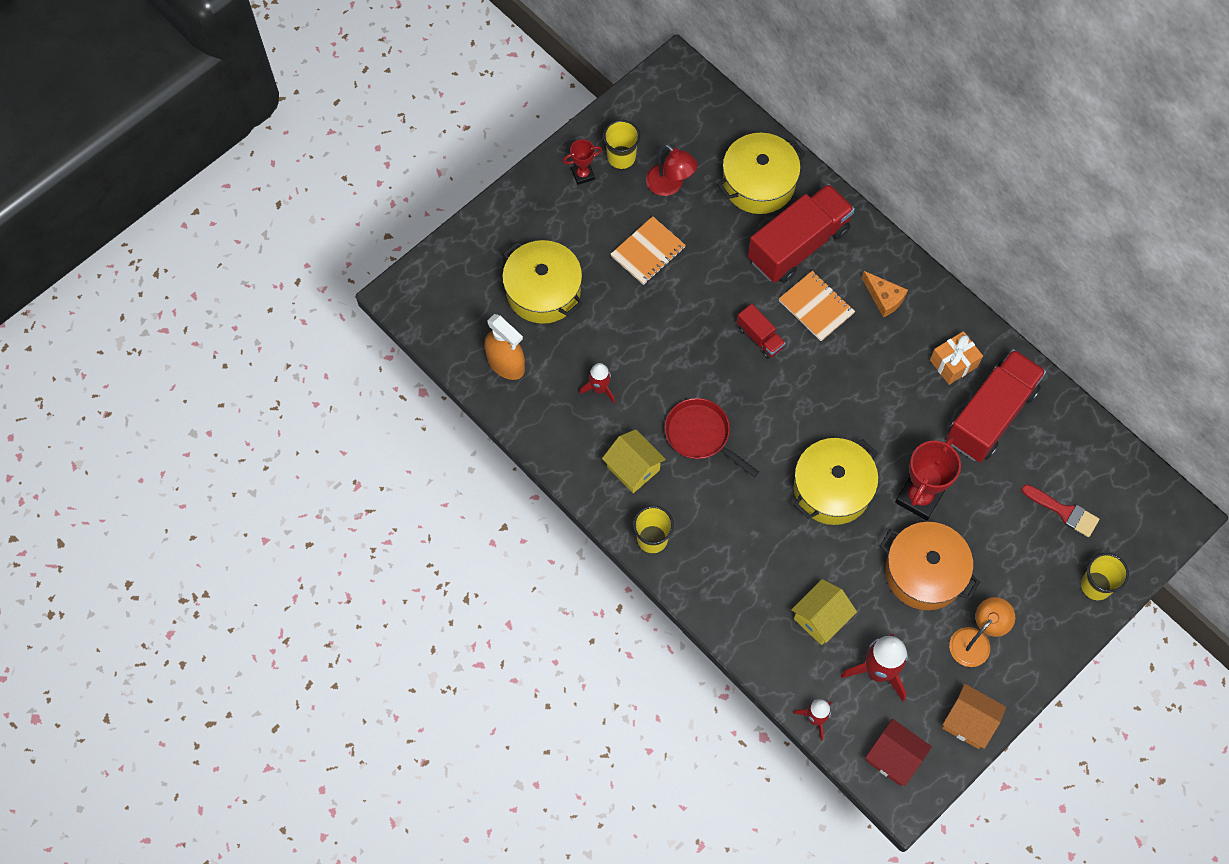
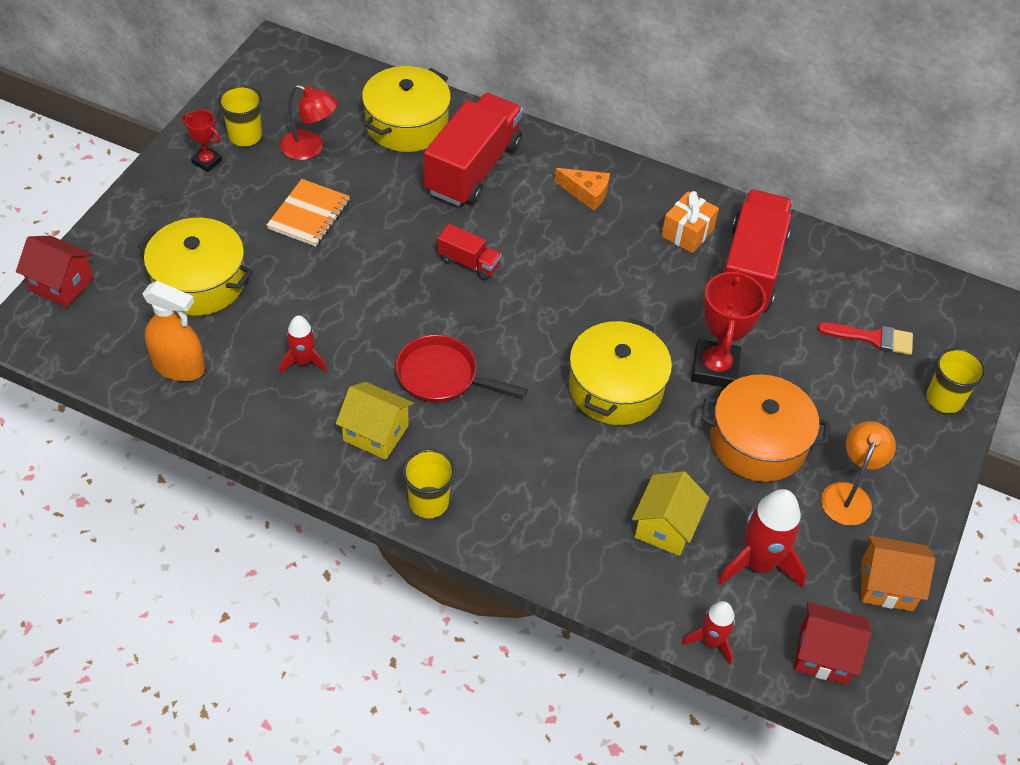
camera: 25 degrees left, 15 degrees down
(439, 261) = (61, 284): none -> red house
(583, 174) = (207, 161): red trophy -> red trophy turned 75 degrees clockwise
(816, 307) = (518, 219): orange notebook -> none

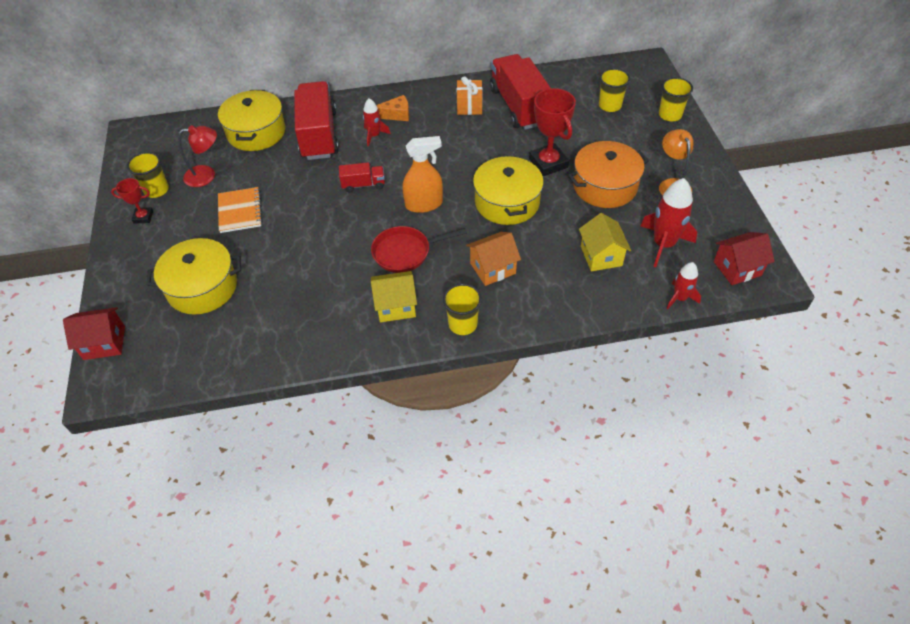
camera: 30 degrees left, 0 degrees up
(179, 367) = (234, 344): orange spray bottle -> orange spray bottle (424, 204)
(303, 361) = (313, 293): red rocket -> red rocket (374, 136)
(873, 338) = (610, 105): red brush -> yellow cup
(887, 585) = (731, 216): orange house -> orange house (493, 268)

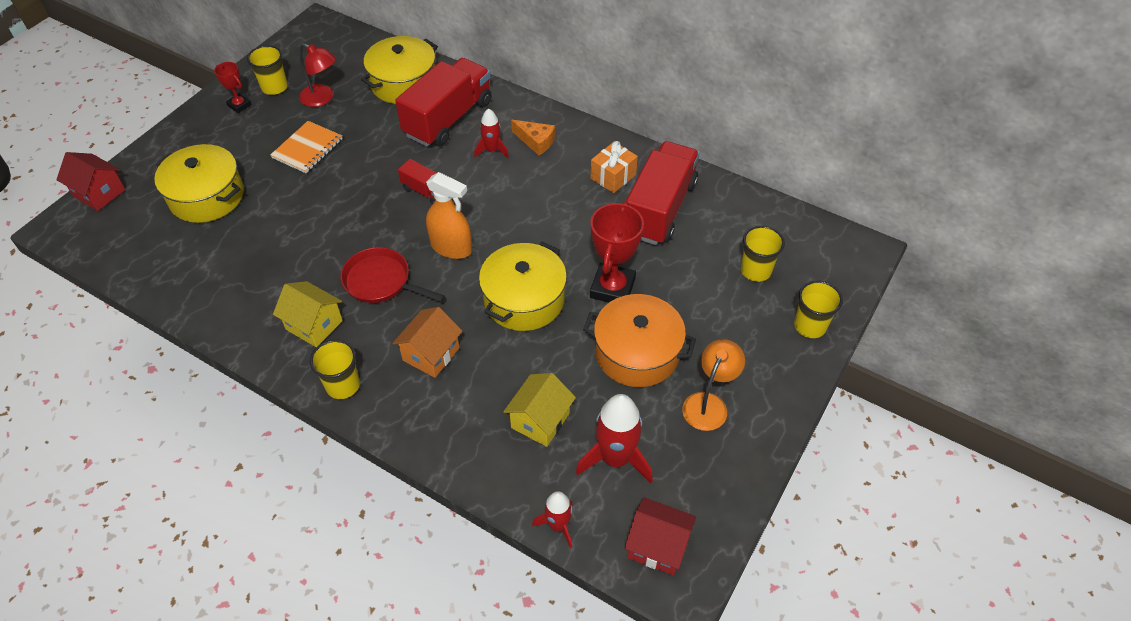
camera: 40 degrees right, 0 degrees up
(493, 268) = (431, 354): orange house -> orange house turned 75 degrees counterclockwise

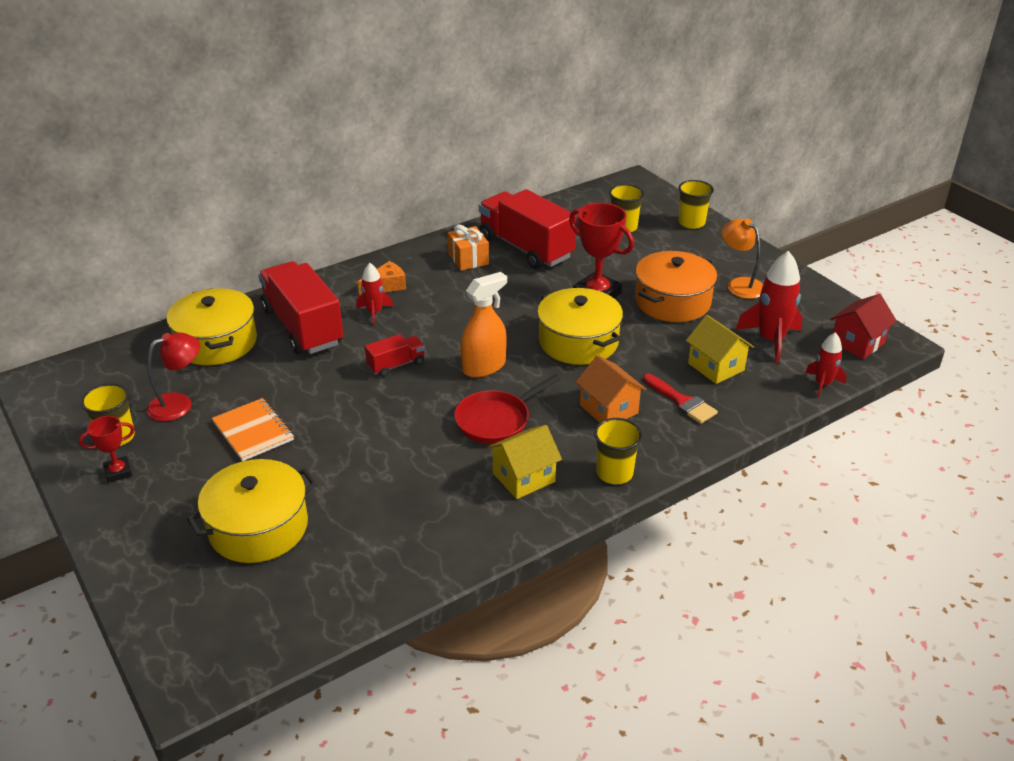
camera: 65 degrees left, 15 degrees down
(99, 193) = (158, 631): red house -> none
(468, 407) = (682, 401): none -> red brush

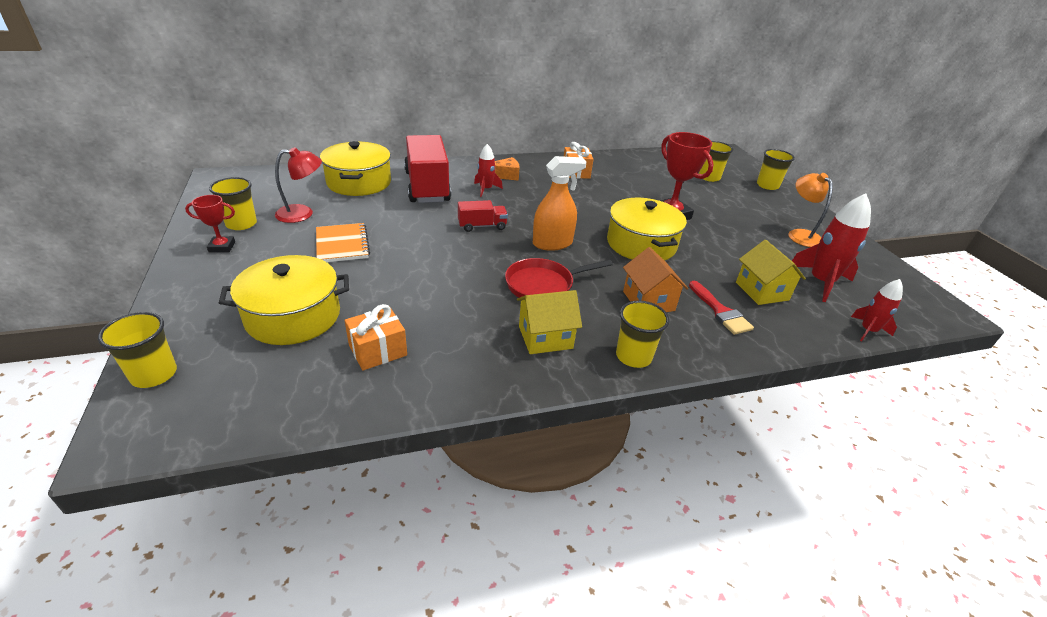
camera: 15 degrees right, 0 degrees up
(163, 624) = (154, 374): none -> yellow cup
(368, 537) = (378, 350): none -> orange gift
(525, 248) = (624, 174): red truck -> none
(672, 302) = (735, 234): orange pot -> none
(857, 343) = (909, 304): red house -> none

